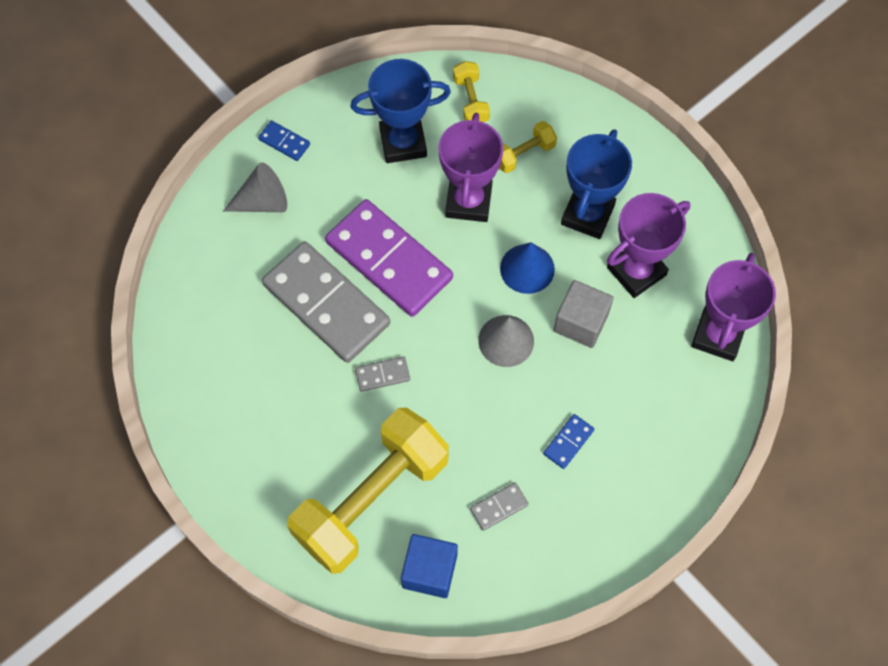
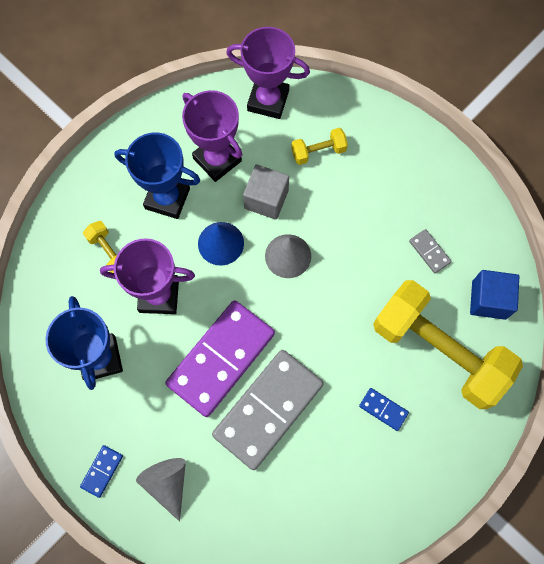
camera: 95 degrees left, 5 degrees up
(382, 375) = (329, 353): grey domino -> none
(471, 101) = (55, 301): yellow dumbbell -> yellow dumbbell (318, 152)
(568, 442) = (369, 204): blue domino -> blue domino (383, 409)

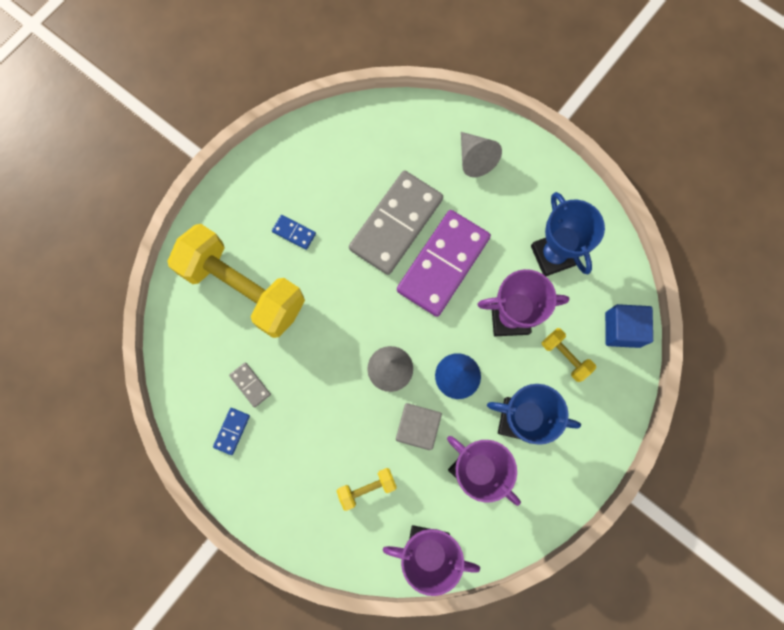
camera: 175 degrees right, 5 degrees up
(102, 471) = (531, 163): blue domino -> blue domino (232, 431)
(489, 300) = (194, 341): blue cube -> blue cube (622, 329)

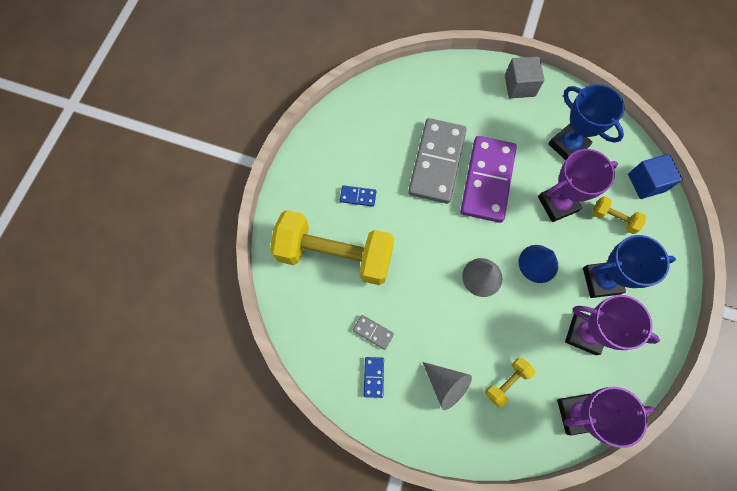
camera: 20 degrees left, 5 degrees down
(417, 427) = (525, 317): grey cube -> grey cube (519, 86)
(475, 159) = (476, 93): grey cone -> grey cone (446, 385)

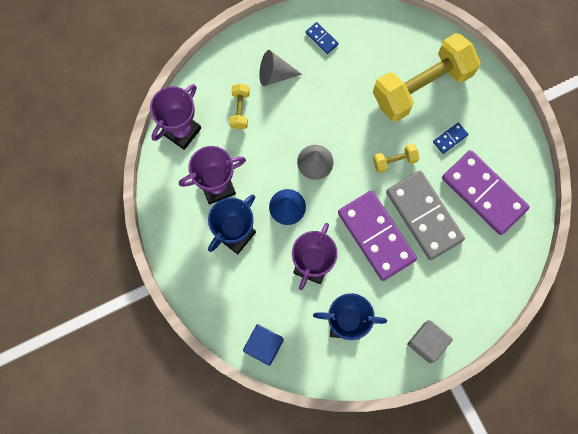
camera: 135 degrees right, 5 degrees up
(373, 332) = (348, 63): grey domino -> none
(376, 138) = (484, 193): none -> purple domino
(613, 218) = (264, 291): yellow dumbbell -> yellow dumbbell (394, 161)

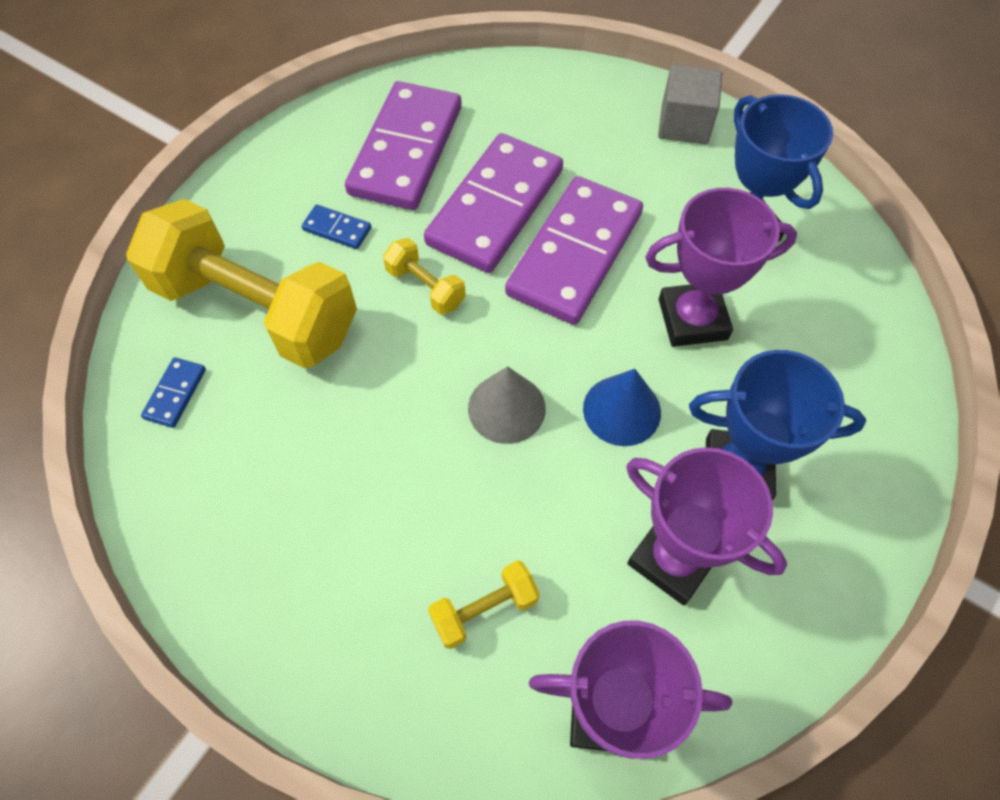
camera: 120 degrees left, 15 degrees down
(264, 346) = (875, 322): blue cube -> none
(275, 74) = (363, 582): grey cone -> none
(321, 38) = (234, 531): blue domino -> blue domino (175, 394)
(424, 216) = (495, 207): grey domino -> purple domino

